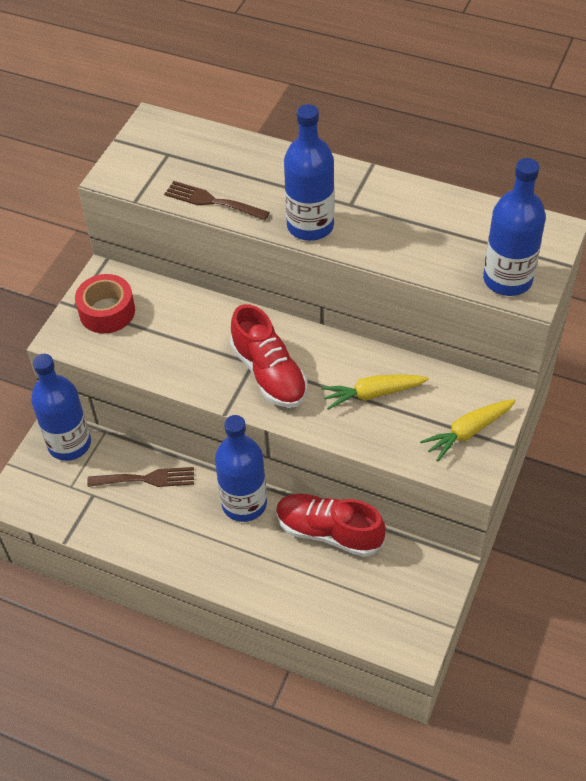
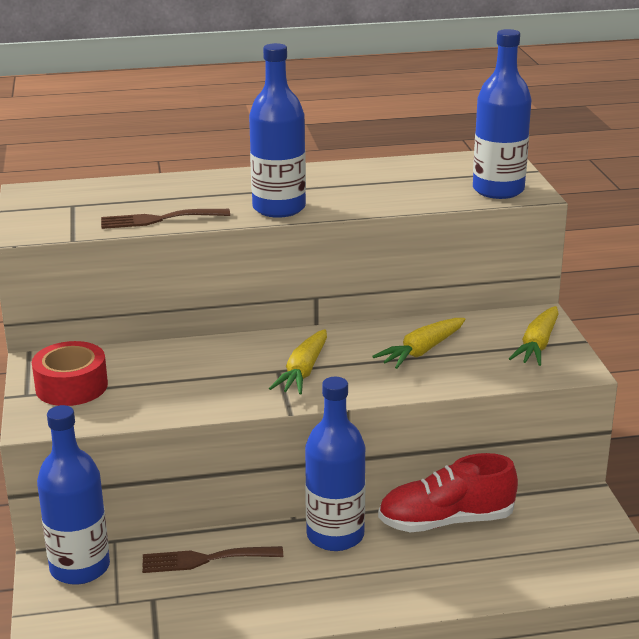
camera: 35 degrees left, 25 degrees down
(147, 479) = (205, 559): brown fork -> brown fork turned 150 degrees counterclockwise
(269, 373) = (303, 371): red shoe -> yellow carrot

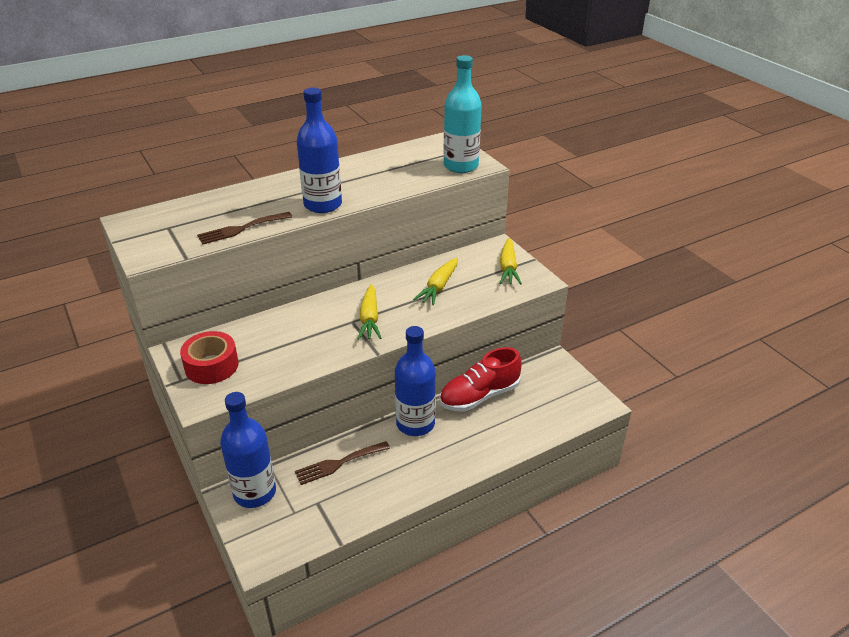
camera: 20 degrees left, 10 degrees up
(498, 190) = (461, 166): blue bottle -> turquoise bottle

